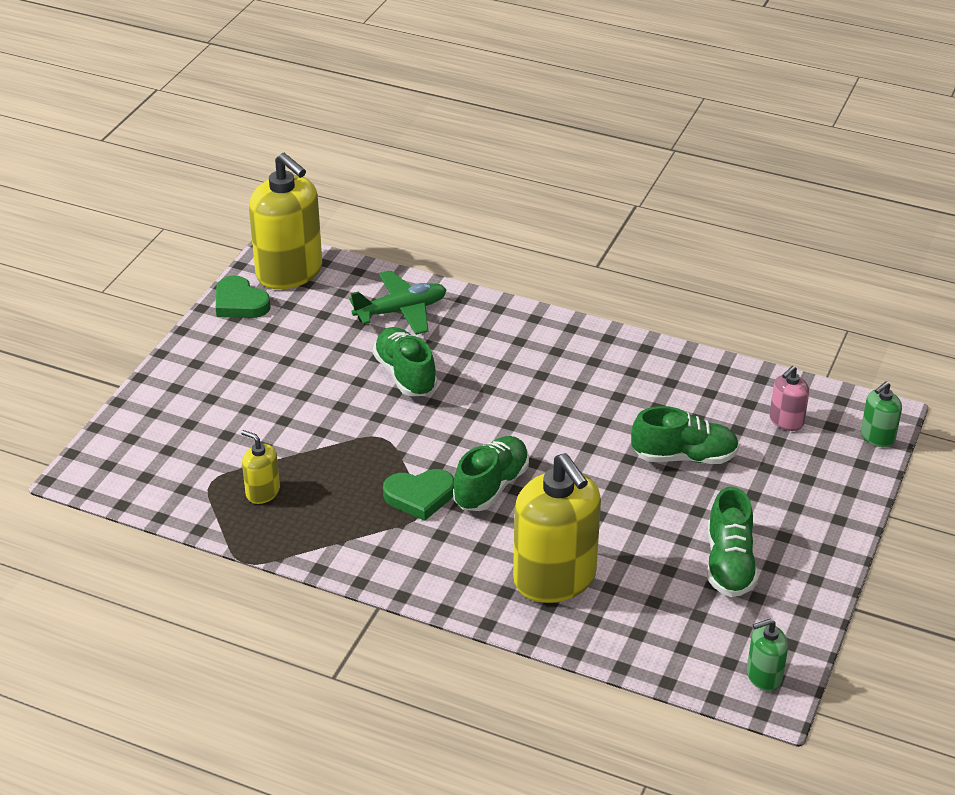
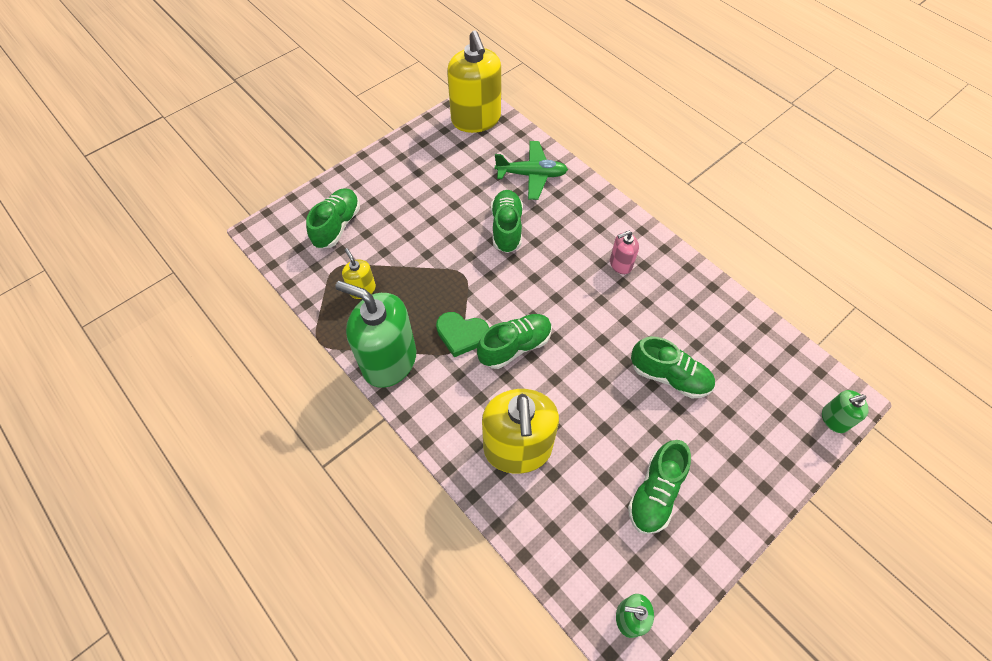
camera: 25 degrees right, 20 degrees up
(181, 438) = (337, 226): none -> green shoe
(240, 303) = (432, 133): green heart -> none
(347, 550) = (389, 361): none -> green soap dispenser
(786, 421) = (765, 374): pink soap dispenser -> pink soap dispenser (620, 264)

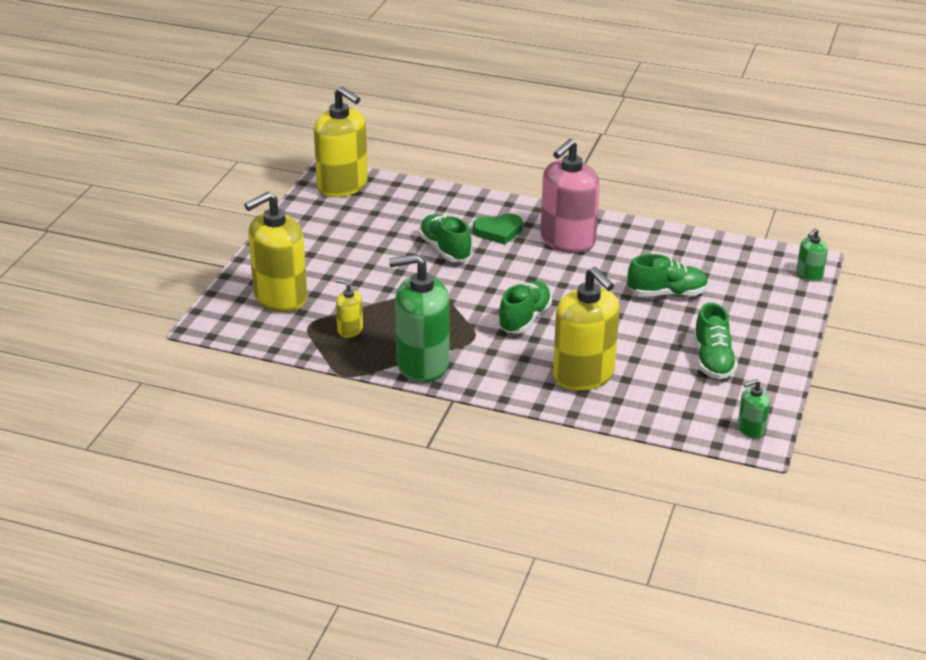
camera: 30 degrees left, 25 degrees down
(337, 226) = (280, 297): green shoe -> yellow soap dispenser
(462, 335) = (471, 327): green heart -> green heart (498, 231)
(531, 175) = (434, 208): green plane -> none
(620, 264) = (567, 241): pink soap dispenser -> pink soap dispenser, size x2.15

